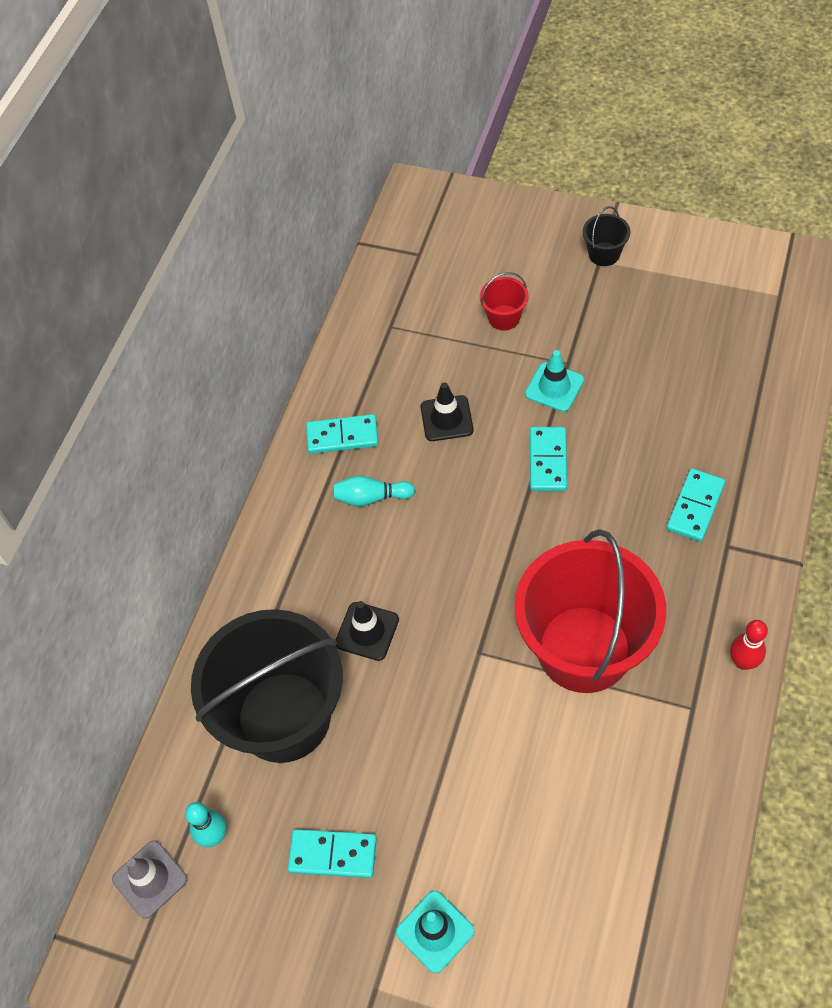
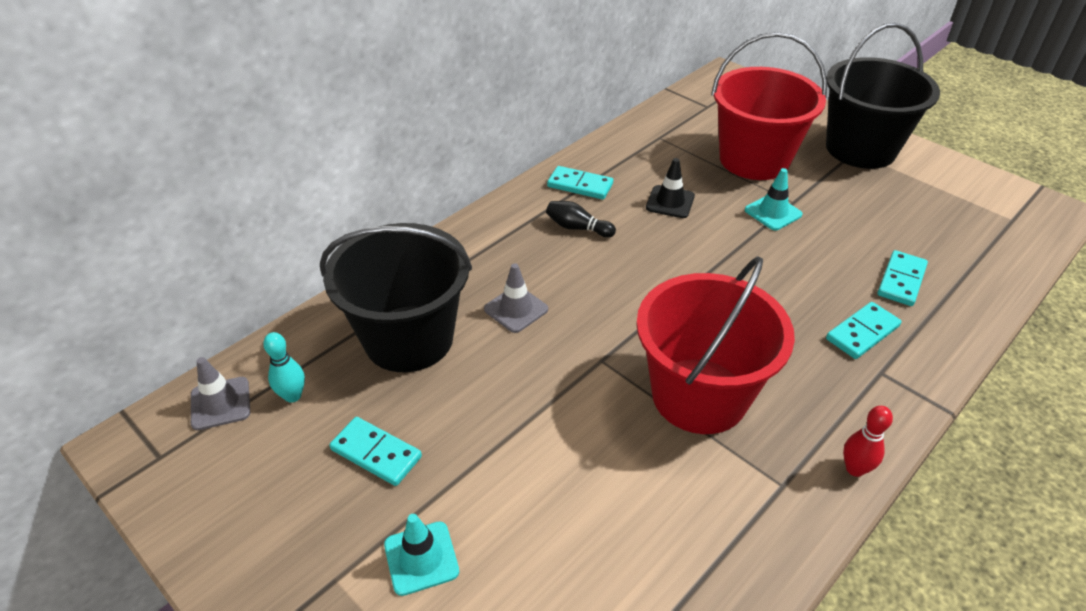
camera: 20 degrees right, 15 degrees down
(367, 631) = (516, 309): black traffic cone -> grey traffic cone
(371, 497) = (577, 228): turquoise bowling pin -> black bowling pin
(504, 317) = (754, 159): red bucket -> red bucket, size x2.49
(548, 461) = (740, 256): turquoise domino -> turquoise domino (901, 280)
(604, 254) = (860, 149): black bucket -> black bucket, size x2.49

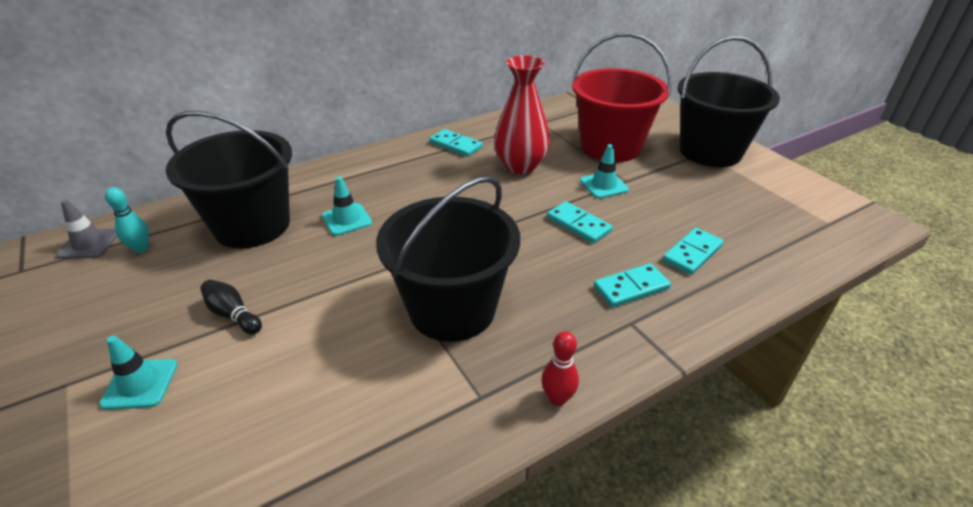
camera: 15 degrees right, 5 degrees down
(376, 453) = (167, 299): turquoise domino -> turquoise domino (578, 224)
(516, 309) = (347, 219): grey traffic cone -> turquoise traffic cone
(577, 228) = (434, 172): black bowling pin -> black bowling pin (233, 315)
(670, 202) = (520, 166): black traffic cone -> red vase
(699, 395) = (452, 309): red bucket -> black bucket

